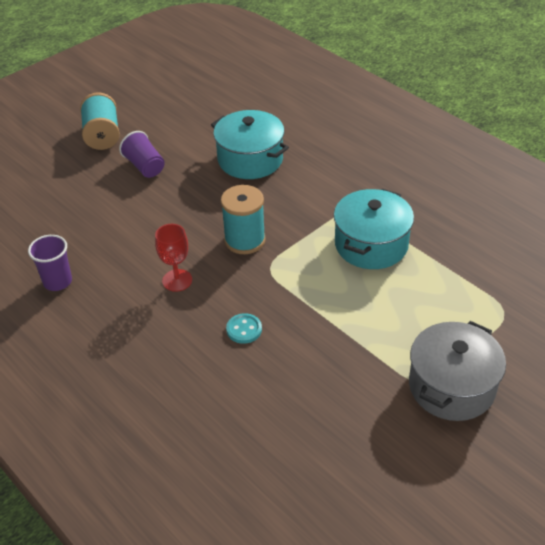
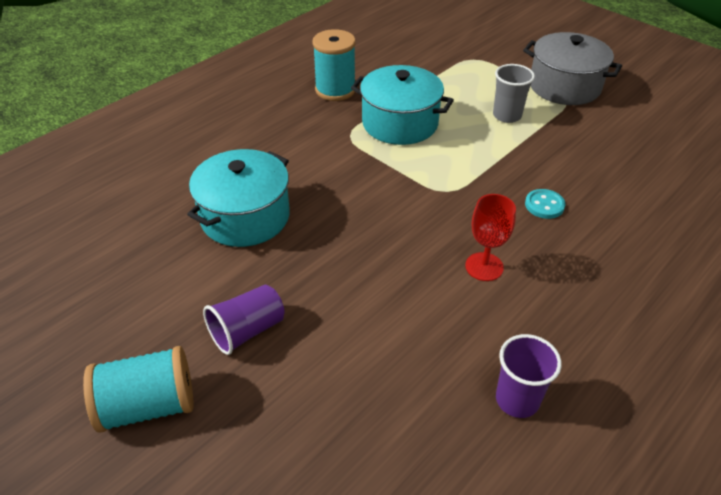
camera: 95 degrees left, 0 degrees up
(245, 240) = (404, 213): turquoise spool -> turquoise spool (335, 90)
(387, 324) = (507, 115): none -> grey cup

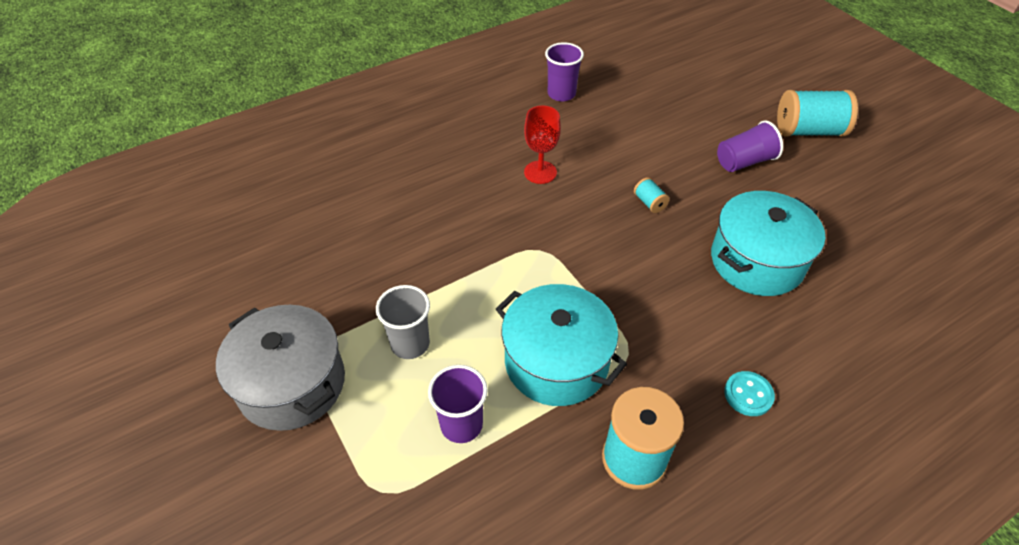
camera: 165 degrees left, 5 degrees up
(355, 254) = (649, 203): none -> turquoise spool
(446, 87) = (461, 424): none -> purple cup
(544, 205) = (451, 215): turquoise button -> turquoise button (748, 394)

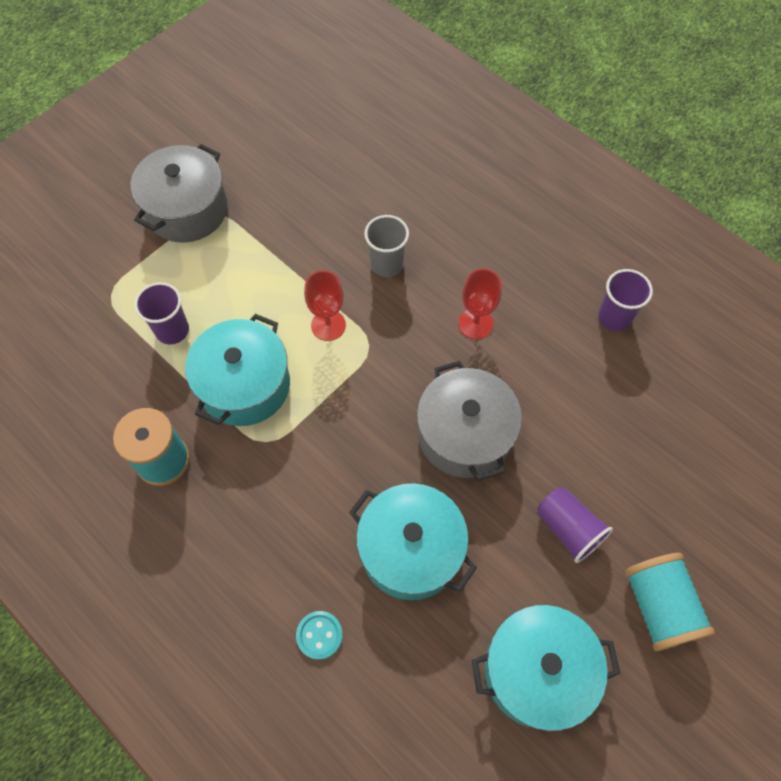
camera: 75 degrees right, 15 degrees up
(410, 344) = (239, 274): grey cup -> grey cup (387, 264)
(505, 276) = (328, 325): none -> red goblet
(649, 203) = (464, 434): turquoise spool -> grey pot
(748, 394) = (242, 548): turquoise button -> turquoise button (319, 635)
(862, 206) = (537, 671): none -> turquoise pot

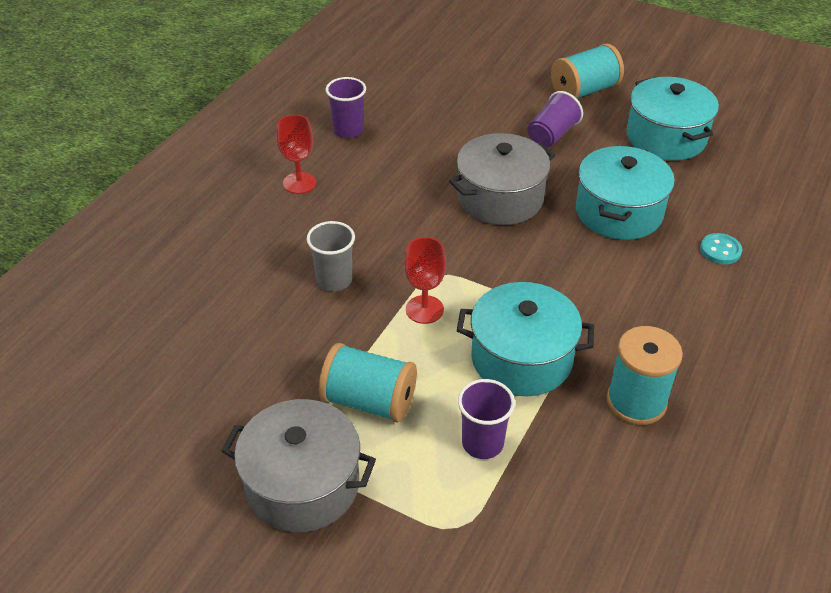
camera: 105 degrees left, 20 degrees down
(244, 264) = (369, 401): none -> turquoise spool
(475, 323) = (384, 208): red goblet -> red goblet (299, 183)

